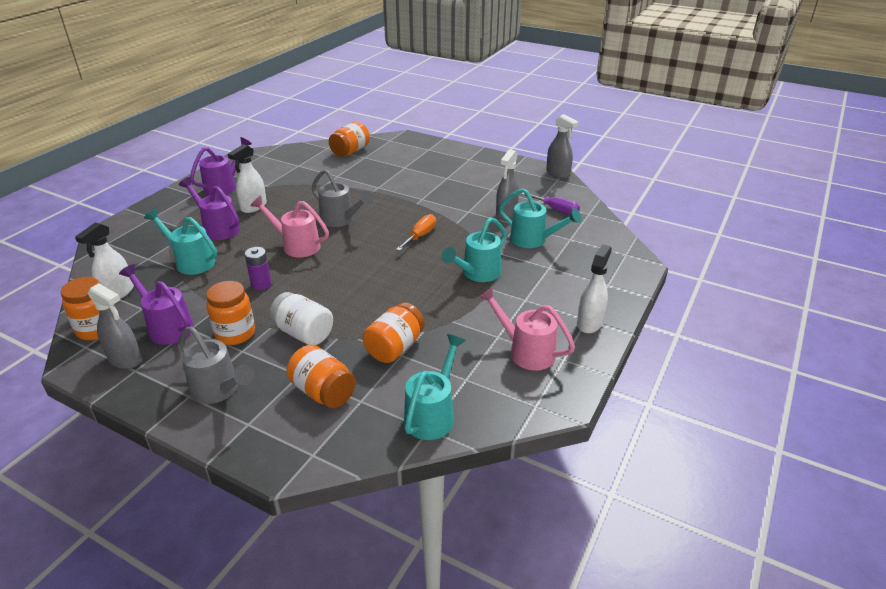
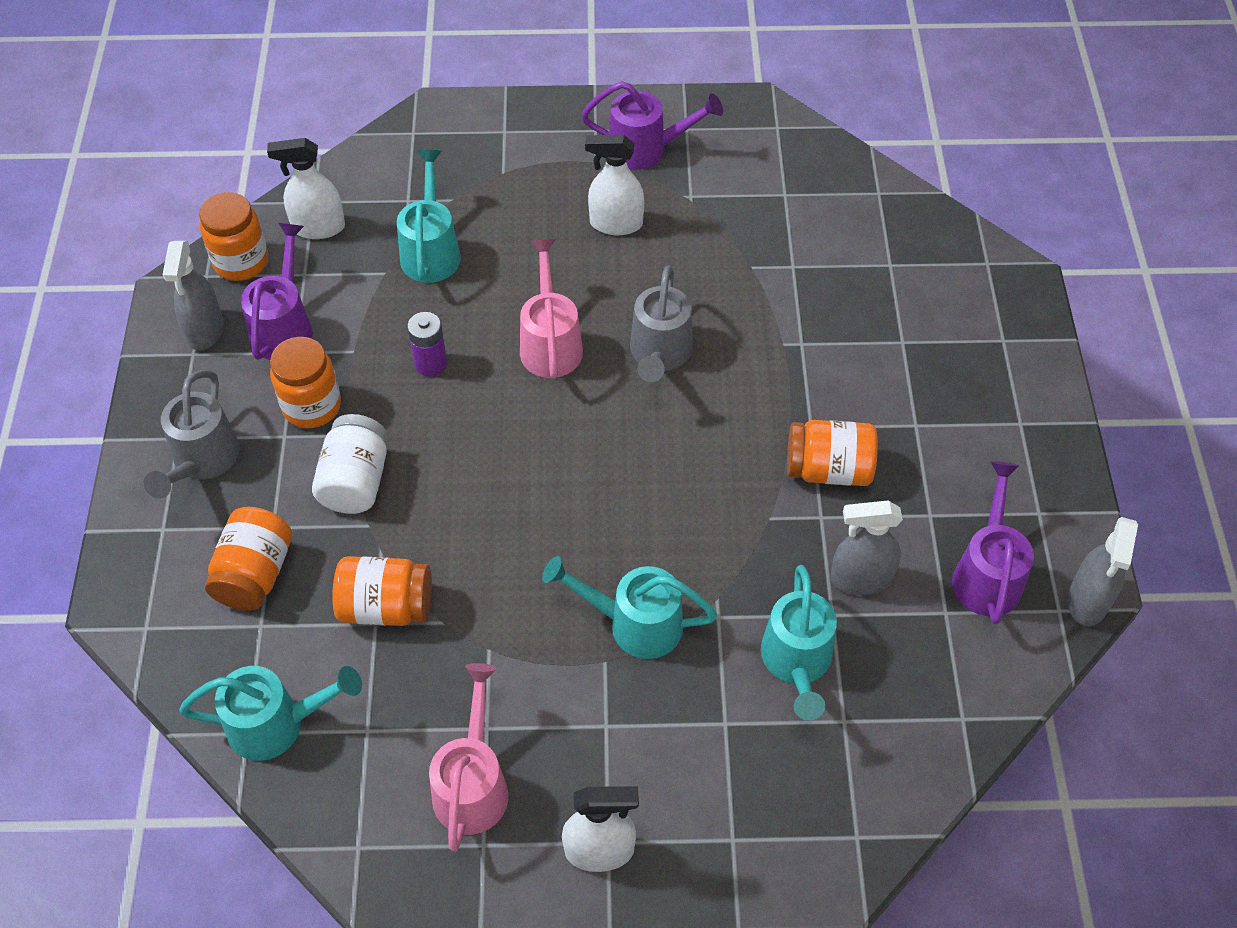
camera: 60 degrees right, 20 degrees up
(218, 228) = (529, 223): purple watering can -> purple watering can (987, 574)
(350, 151) = (893, 233): orange jar -> orange jar (828, 469)
(420, 236) = (690, 487): orange screwdriver -> none
(555, 209) = (935, 655): purple screwdriver -> none

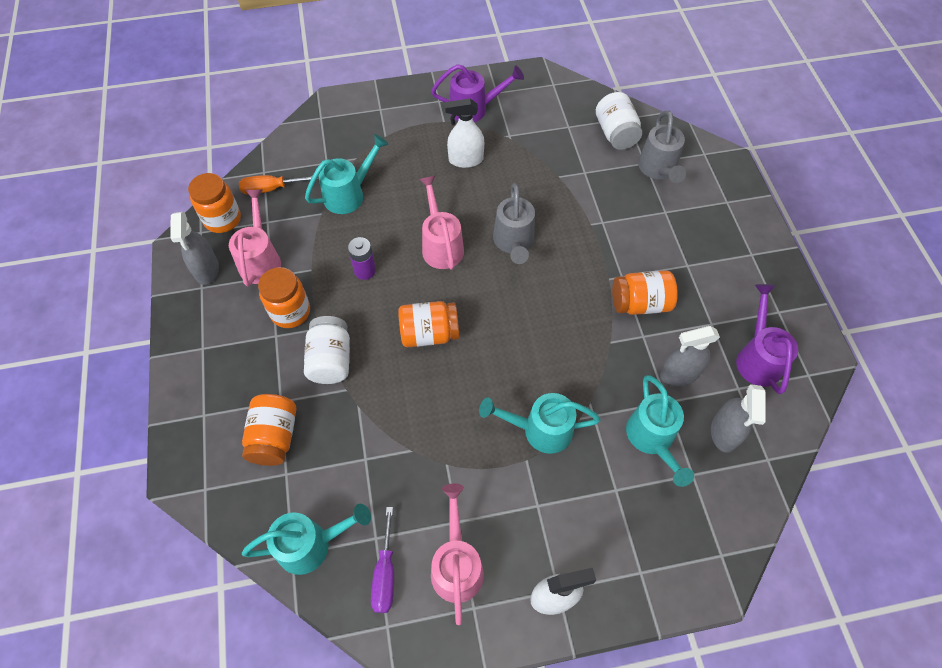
camera: 10 degrees left, 5 degrees up
(202, 461) = (222, 362): grey watering can -> grey watering can (658, 169)
(284, 326) = (261, 259): purple watering can -> pink watering can
(318, 227) = (270, 189): white spray bottle -> orange screwdriver
(370, 779) = (385, 574): none -> purple screwdriver
(386, 606) = (370, 445): orange jar -> orange jar (429, 333)
(431, 251) = (349, 194): turquoise watering can -> turquoise watering can turned 60 degrees clockwise
(855, 214) = (615, 133): none -> white jar
(1087, 601) = (824, 366): grey spray bottle -> grey spray bottle (724, 433)

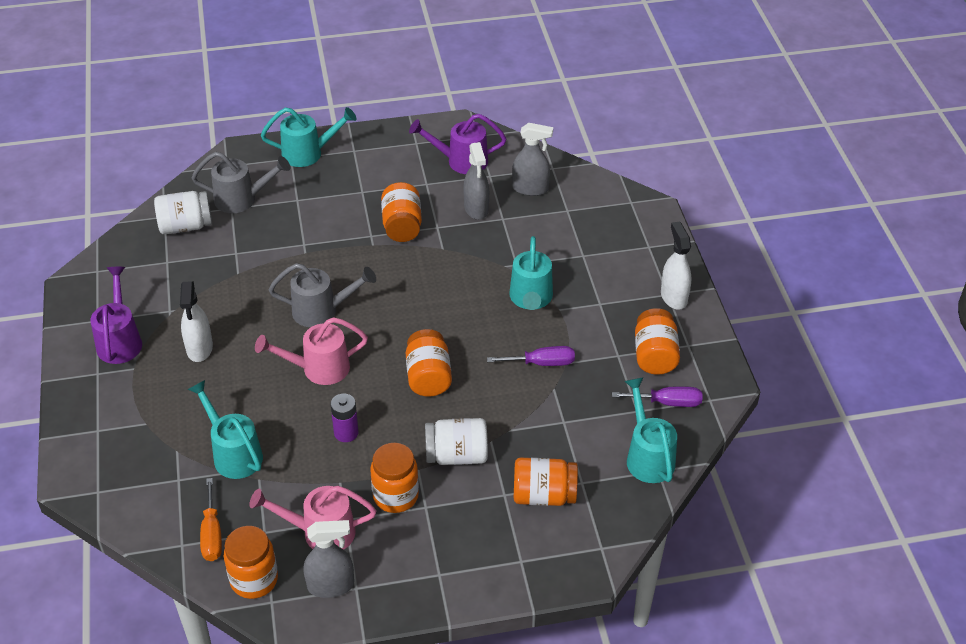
camera: 90 degrees left, 15 degrees down
(446, 439) = (542, 363): none -> purple screwdriver
(457, 564) = (654, 355): pink watering can -> orange jar
(652, 439) = (537, 230): turquoise watering can -> turquoise watering can (308, 153)

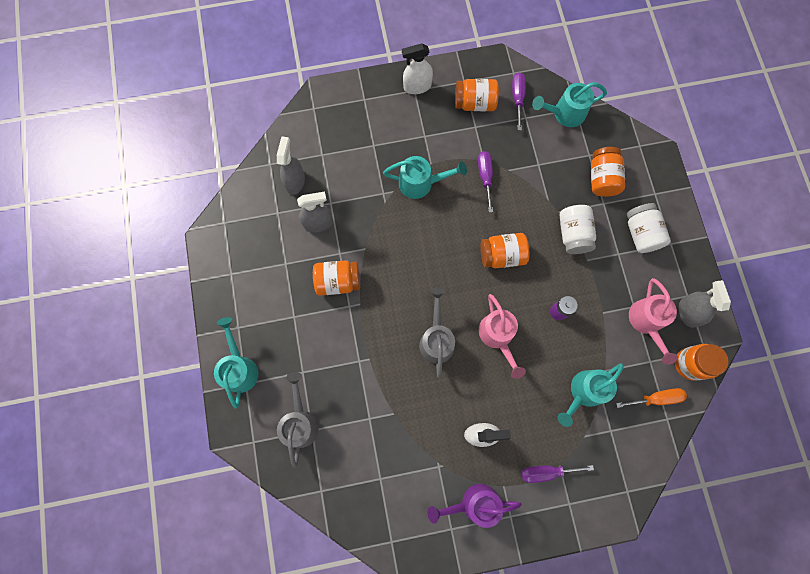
camera: 90 degrees left, 30 degrees up
(141, 409) = (546, 472): none -> purple screwdriver
(185, 226) = (334, 469): white jar -> white jar (641, 233)
(395, 496) = (611, 274): orange jar -> none
(461, 161) = (257, 236): purple watering can -> none

